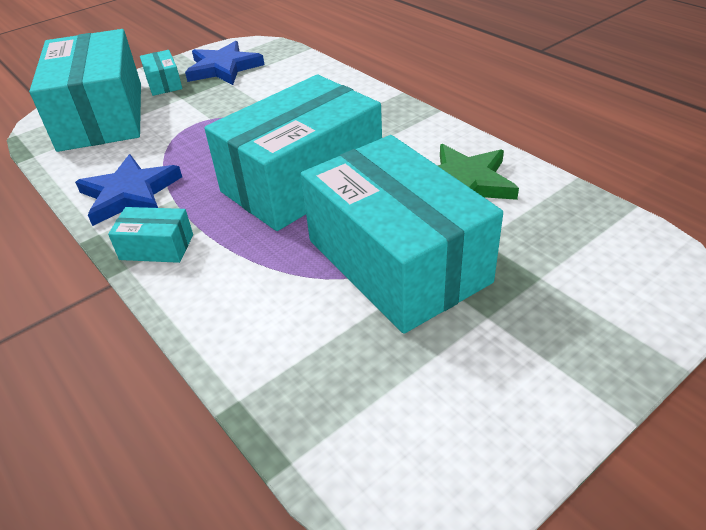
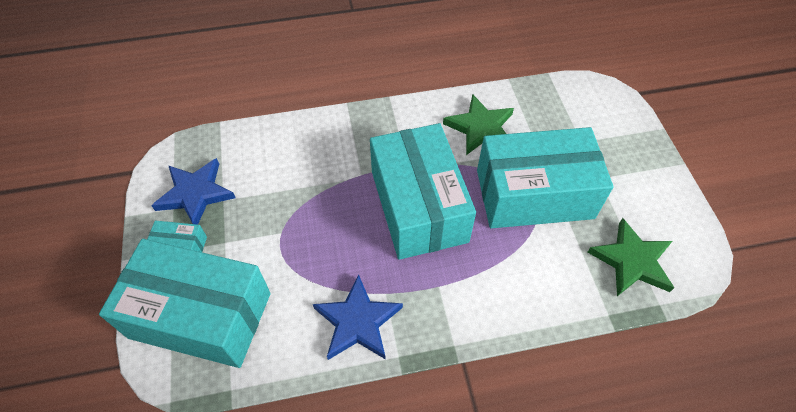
camera: 65 degrees left, 15 degrees up
(157, 247) = (441, 320): turquoise box -> none
(354, 401) = (631, 261): none -> green star

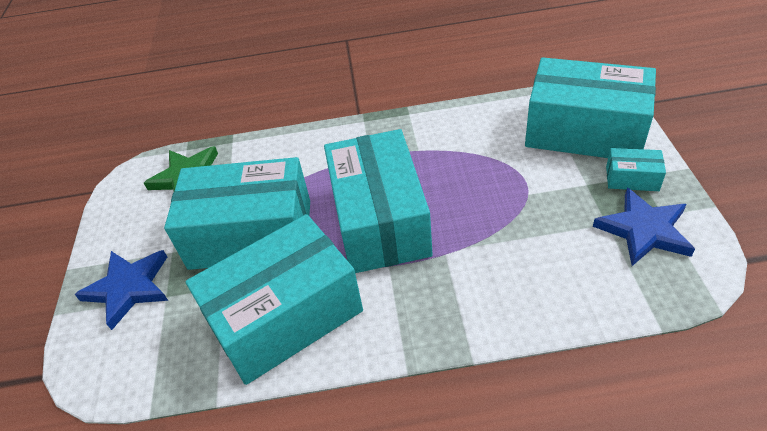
camera: 170 degrees left, 10 degrees down
(358, 321) = (442, 131): blue star -> blue star (128, 288)
(480, 128) = (285, 316): green star -> turquoise box

